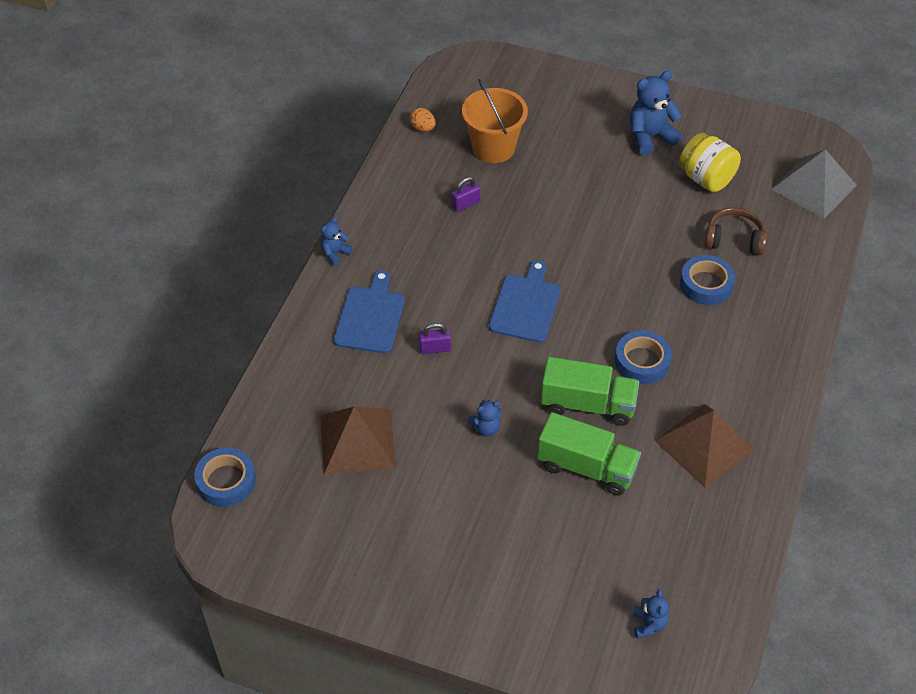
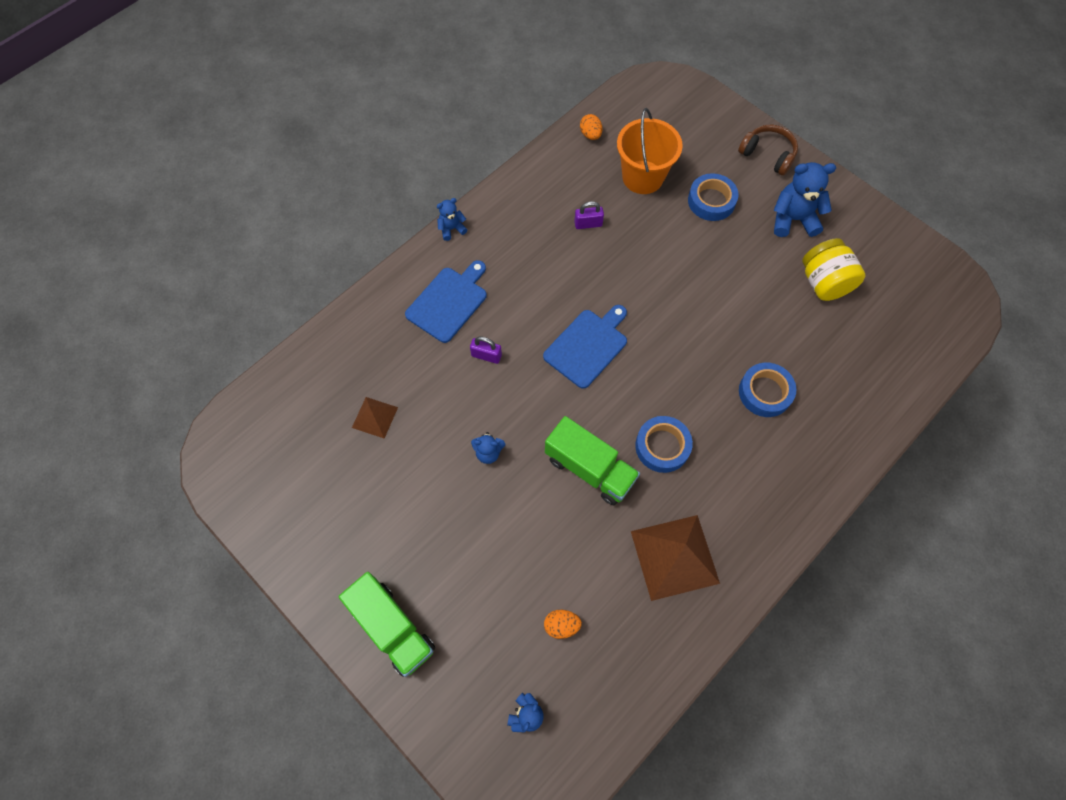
camera: 25 degrees right, 15 degrees up
(226, 481) = (251, 408): blue tape -> blue tape (711, 201)
(357, 441) = (374, 417): brown pyramid -> brown pyramid, size x0.53
(586, 467) = (555, 531): green truck -> green truck (392, 628)
(637, 540) = (561, 625): none -> orange egg
(734, 239) = (817, 357): brown headphones -> brown headphones (768, 155)
(814, 187) = (926, 332): grey pyramid -> none

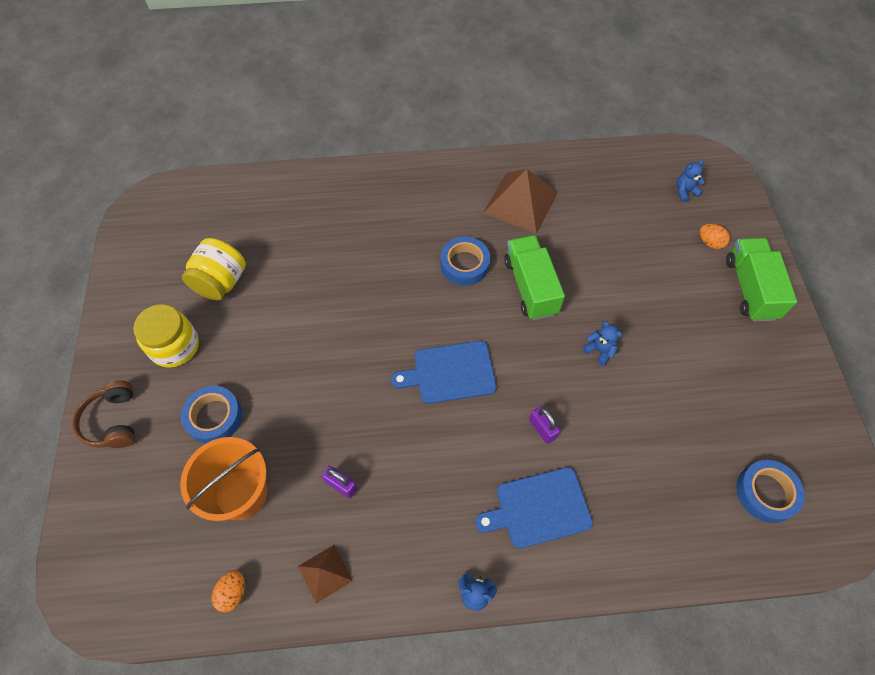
camera: 140 degrees left, 5 degrees down
(374, 417) = (679, 447): brown pyramid -> brown pyramid (325, 573)
(561, 625) = (628, 217): orange egg -> orange egg (710, 243)
(765, 392) = (356, 246): blue tape -> blue tape (766, 493)
(793, 219) = (175, 346): blue teddy bear -> yellow jar

